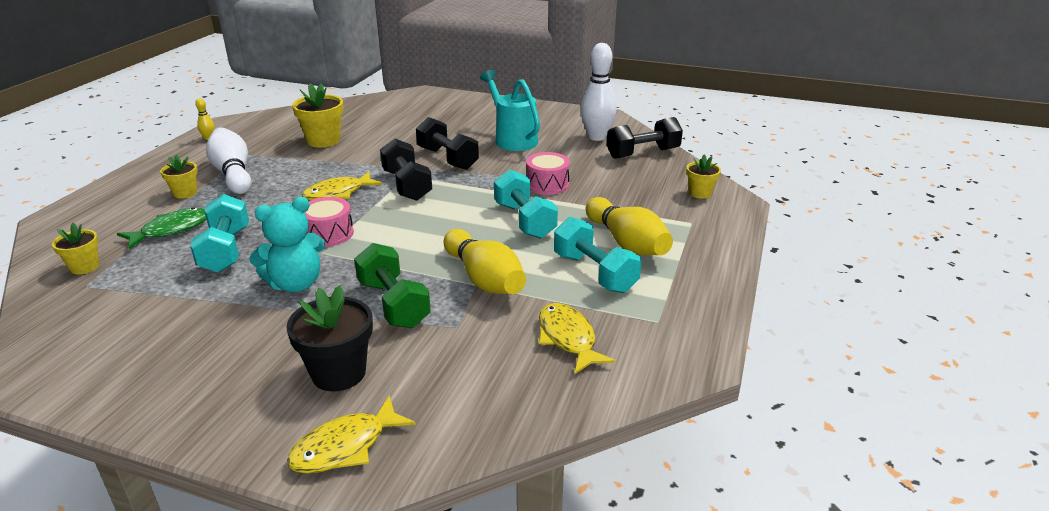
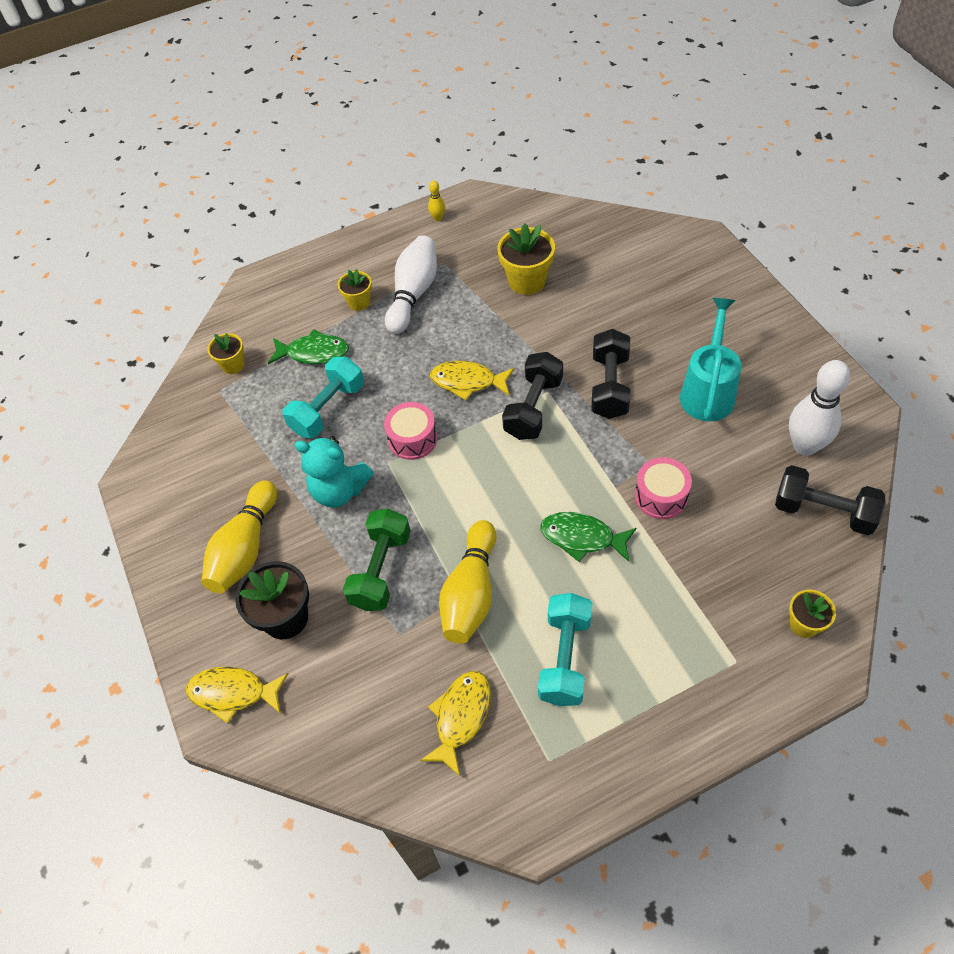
camera: 50 degrees right, 25 degrees up
(524, 220) = (582, 538): turquoise dumbbell -> green fish
(626, 243) = (638, 641): yellow bowling pin -> yellow bowling pin (245, 548)

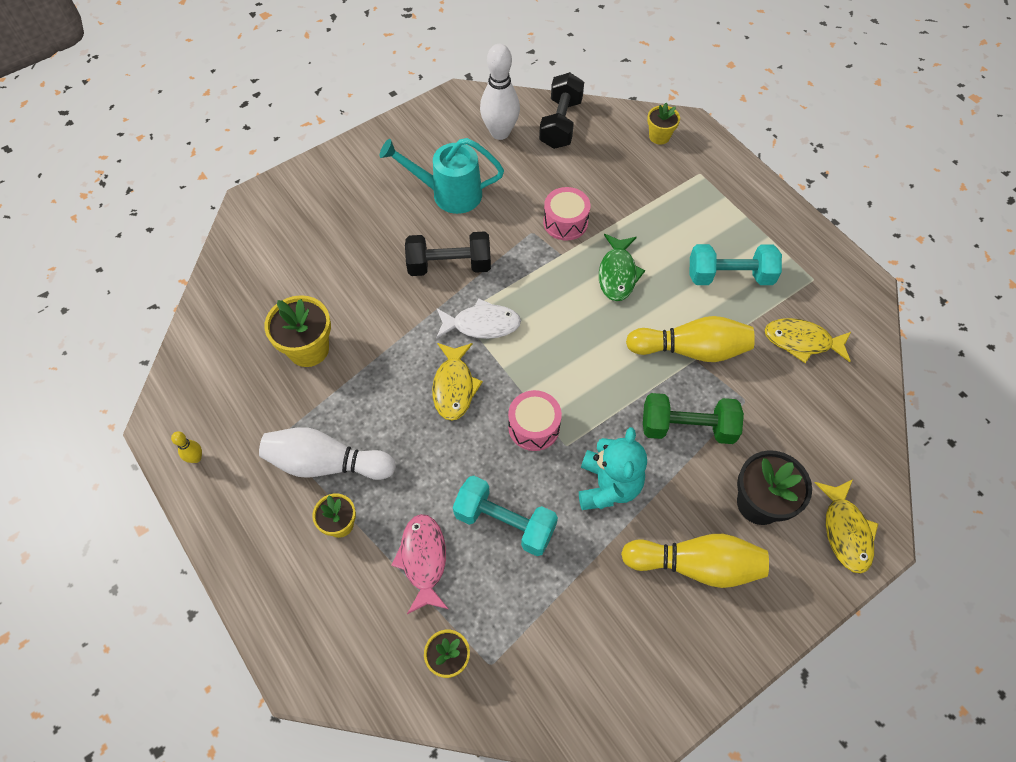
camera: 105 degrees left, 5 degrees up
(314, 353) = (423, 560): green fish -> pink fish
(533, 408) = (482, 324): black dumbbell -> white fish

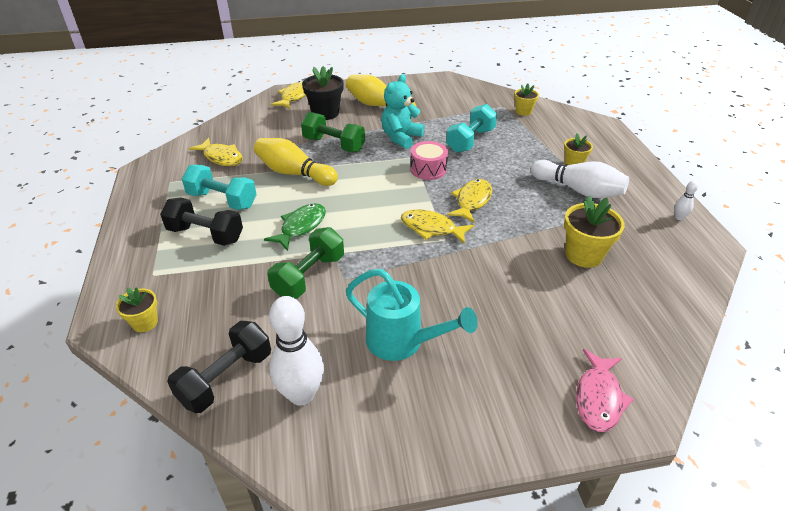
camera: 155 degrees left, 20 degrees down
(196, 458) = (679, 217): yellow bowling pin -> white bowling pin
(423, 560) = (525, 140): pink fish -> pink fish (598, 398)
(449, 265) = (436, 276): black dumbbell -> black dumbbell (205, 234)
(482, 324) = (431, 228): white fish -> yellow fish
(505, 523) = (470, 140): turquoise dumbbell -> turquoise dumbbell turned 75 degrees clockwise
(565, 222) = (309, 276): pink drum -> green dumbbell

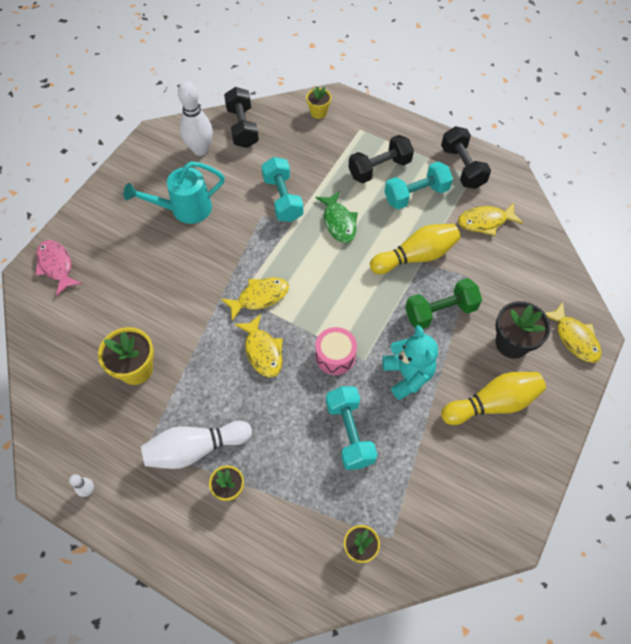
camera: 130 degrees right, 20 degrees up
(162, 190) = (462, 167): none -> black dumbbell
(309, 276) = (283, 199): green dumbbell -> turquoise dumbbell

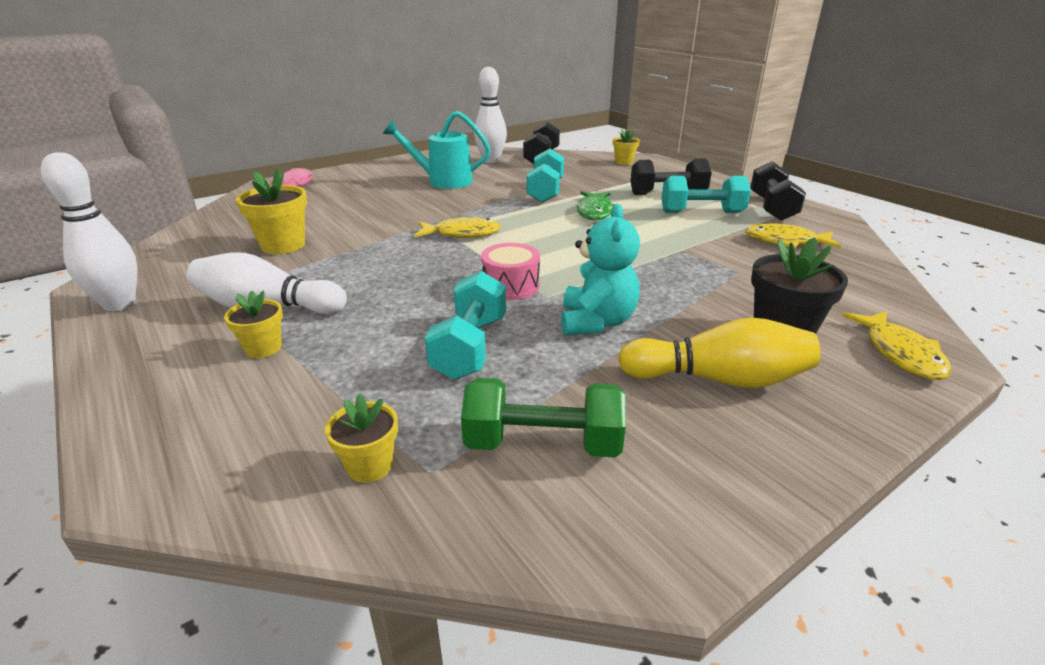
camera: 25 degrees right, 30 degrees down
(88, 490) = (119, 304): white bowling pin -> white bowling pin, size x2.27
(263, 351) = (427, 264): yellow fish -> none
(416, 256) = (674, 245): yellow bowling pin -> none
(440, 312) = (681, 286): green dumbbell -> green dumbbell (542, 444)

